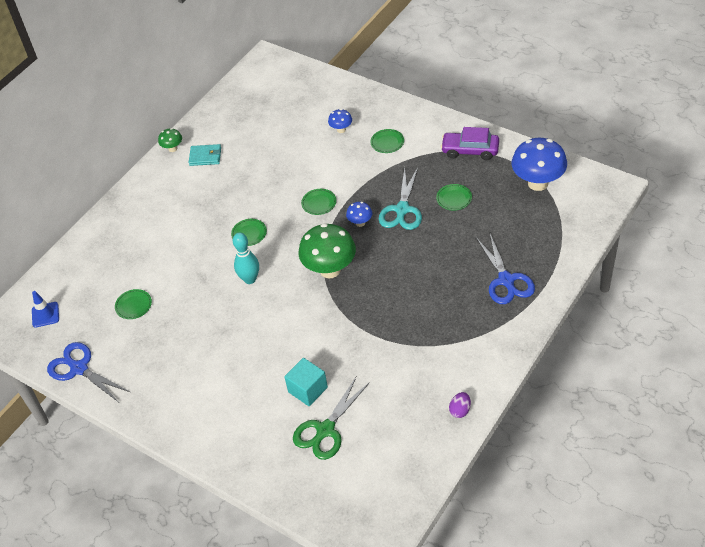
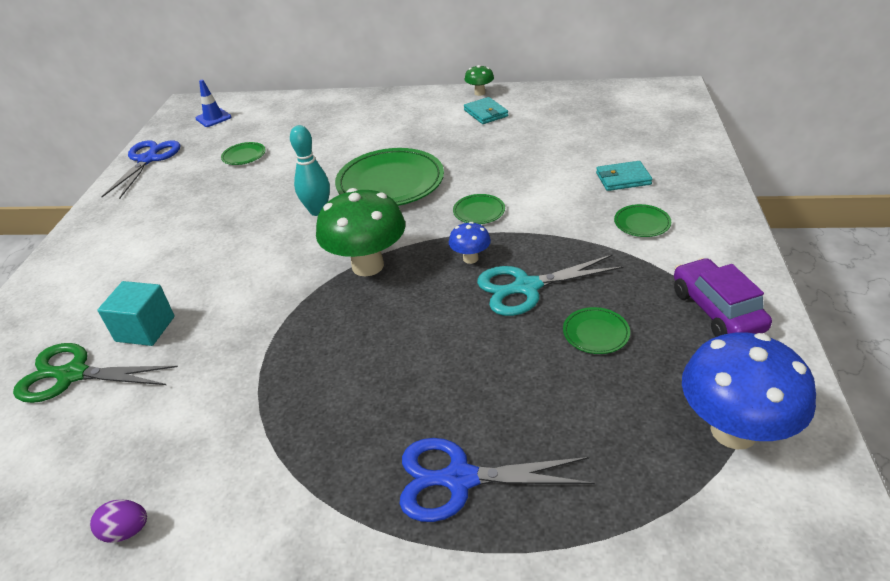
camera: 60 degrees right, 10 degrees down
(249, 233) = (390, 183): green plate -> green plate, size x2.24
(341, 129) = (623, 179): blue mushroom -> turquoise wallet
(506, 280) = (459, 479): blue scissors -> blue scissors turned 45 degrees clockwise

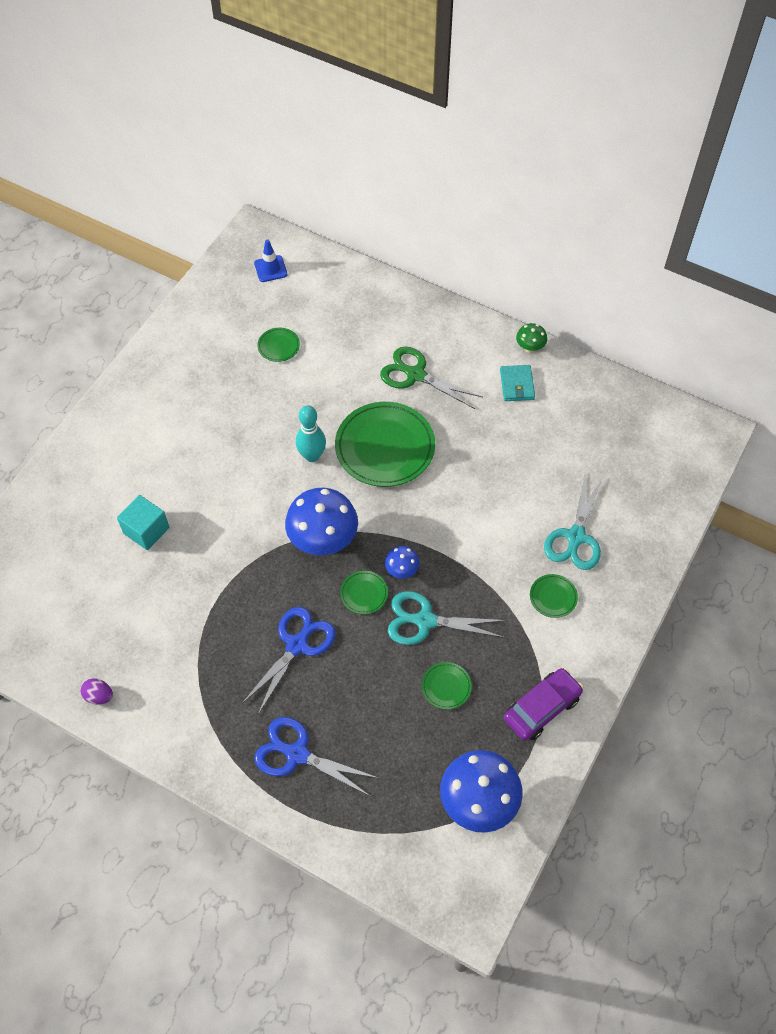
camera: 20 degrees right, 20 degrees up
(72, 375) = (90, 552): green scissors -> green scissors (415, 375)
(148, 159) = (196, 311): blue scissors -> blue scissors (297, 644)
(368, 266) = (323, 541): green mushroom -> blue mushroom
(479, 211) = (436, 520): green plate -> green plate (364, 593)
(623, 179) = (575, 537): turquoise wallet -> turquoise scissors
(716, 310) = (541, 708): purple car -> purple car turned 45 degrees clockwise

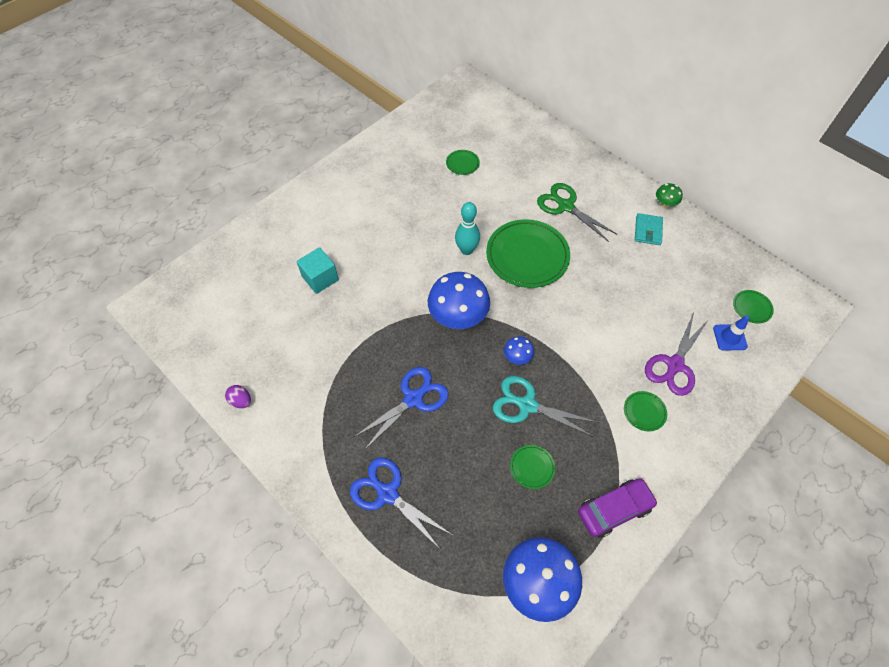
camera: 15 degrees right, 0 degrees up
(270, 269) = (471, 108): blue traffic cone -> blue traffic cone (729, 337)
(364, 593) = (480, 369): green plate -> green plate (751, 308)
(575, 537) = (674, 365): turquoise scissors -> purple scissors

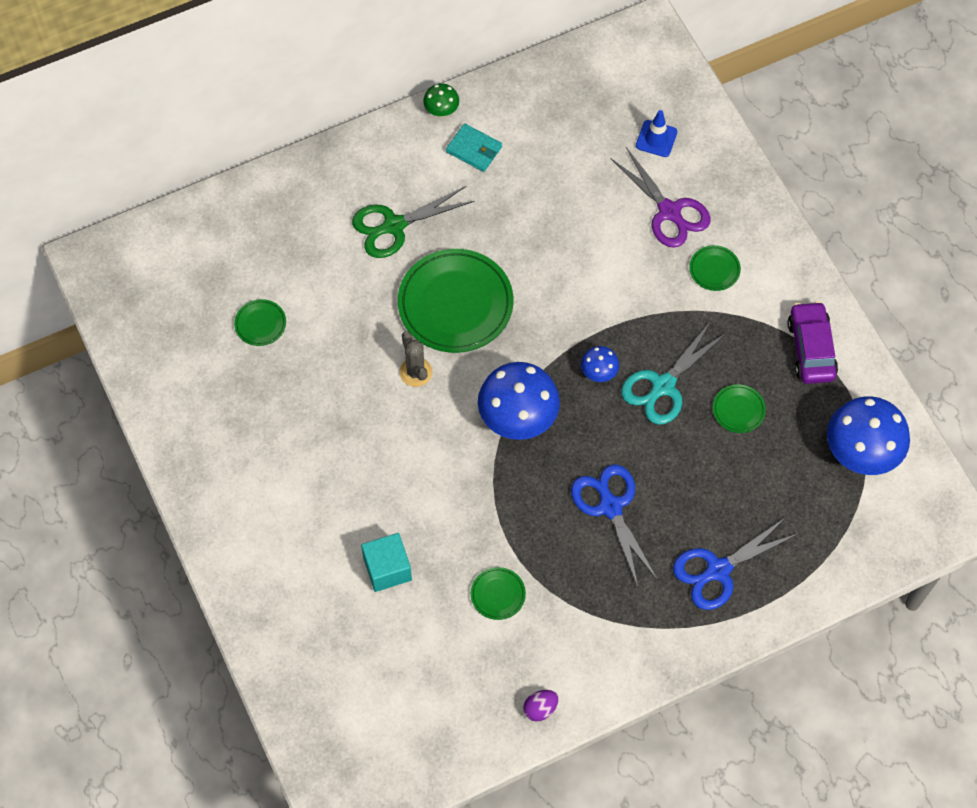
camera: 70 degrees left, 5 degrees up
(466, 250) = (415, 372): turquoise bowling pin -> grey cactus
(751, 308) = (627, 96): green plate -> green plate (498, 594)

